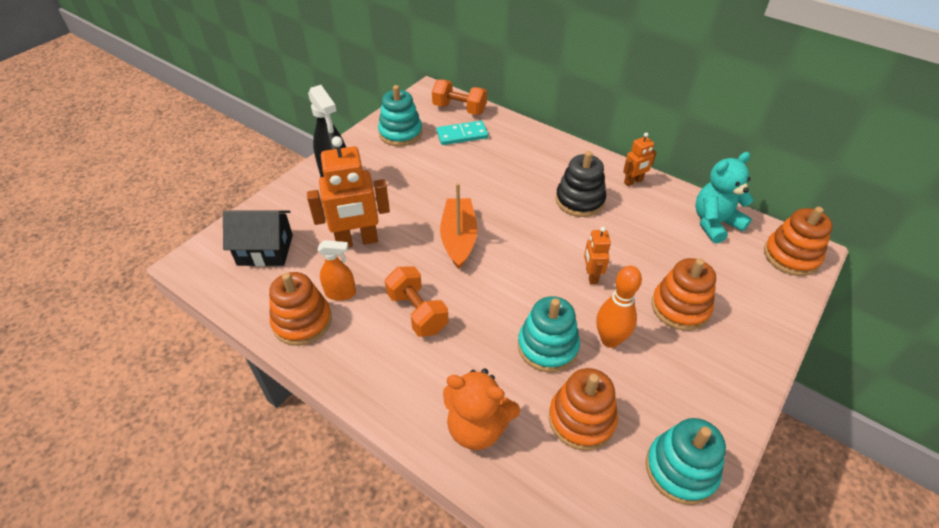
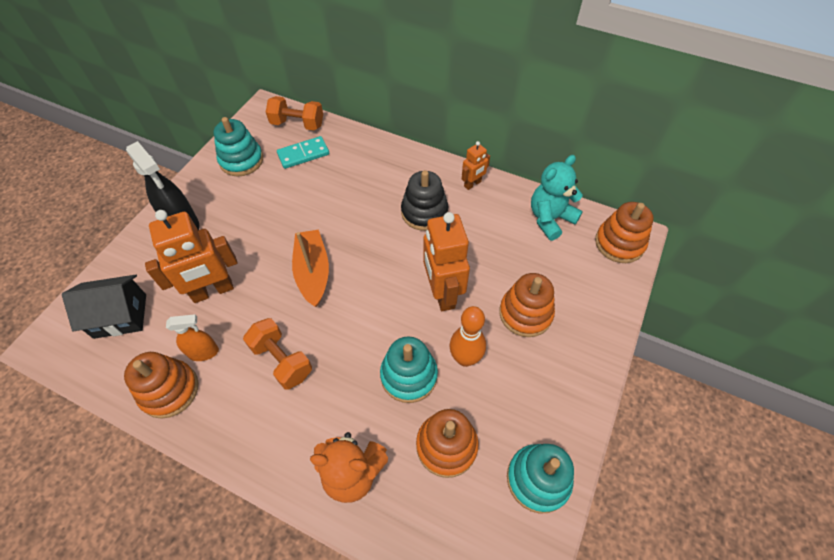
camera: 10 degrees left, 10 degrees up
(591, 276) = (442, 293): orange robot -> orange robot, size x1.94

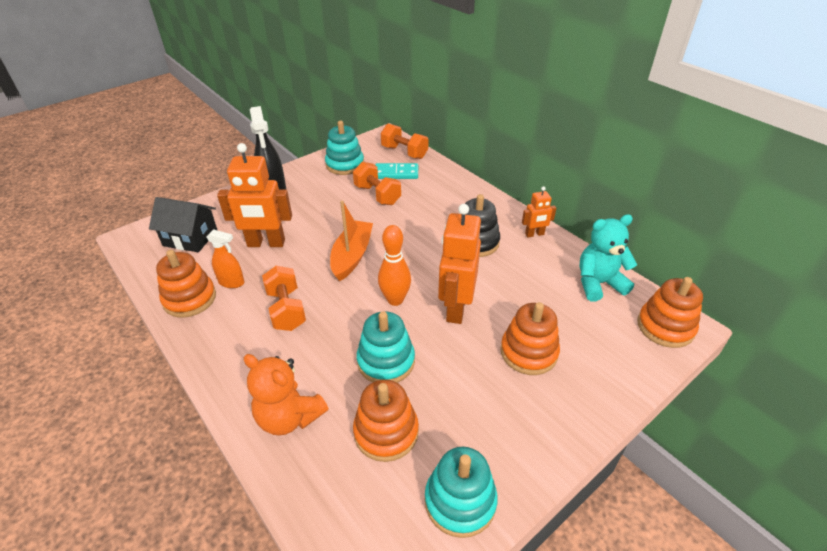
camera: 25 degrees right, 15 degrees down
(298, 188) = (377, 195): none -> orange dumbbell
(465, 358) = (447, 367): orange bowling pin -> orange bowling pin (395, 300)

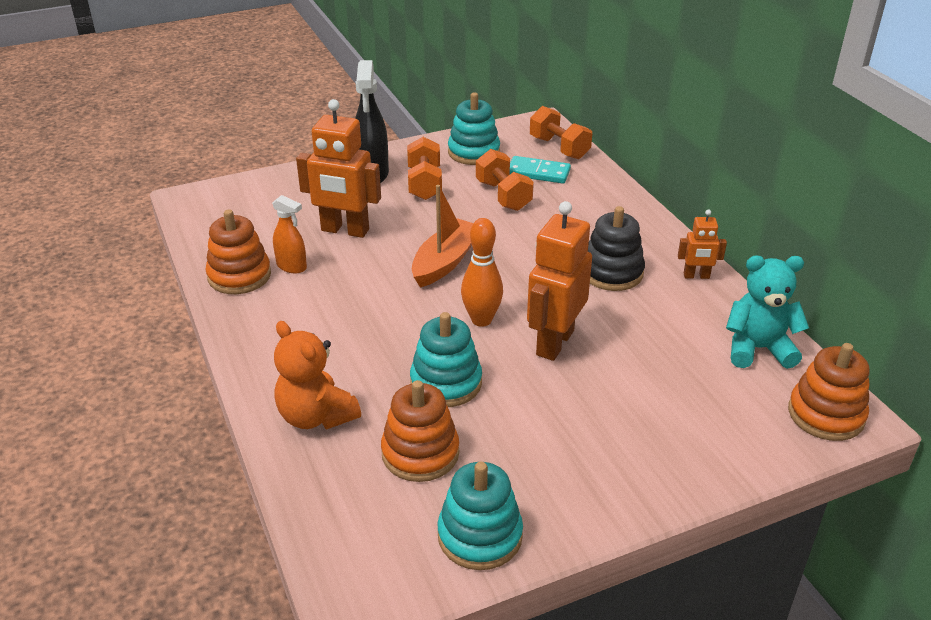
camera: 15 degrees right, 5 degrees down
(190, 238) = (257, 209): black house -> none
(286, 310) = (347, 307): orange dumbbell -> orange dumbbell (424, 184)
(528, 352) = (627, 407): orange stacking toy -> none

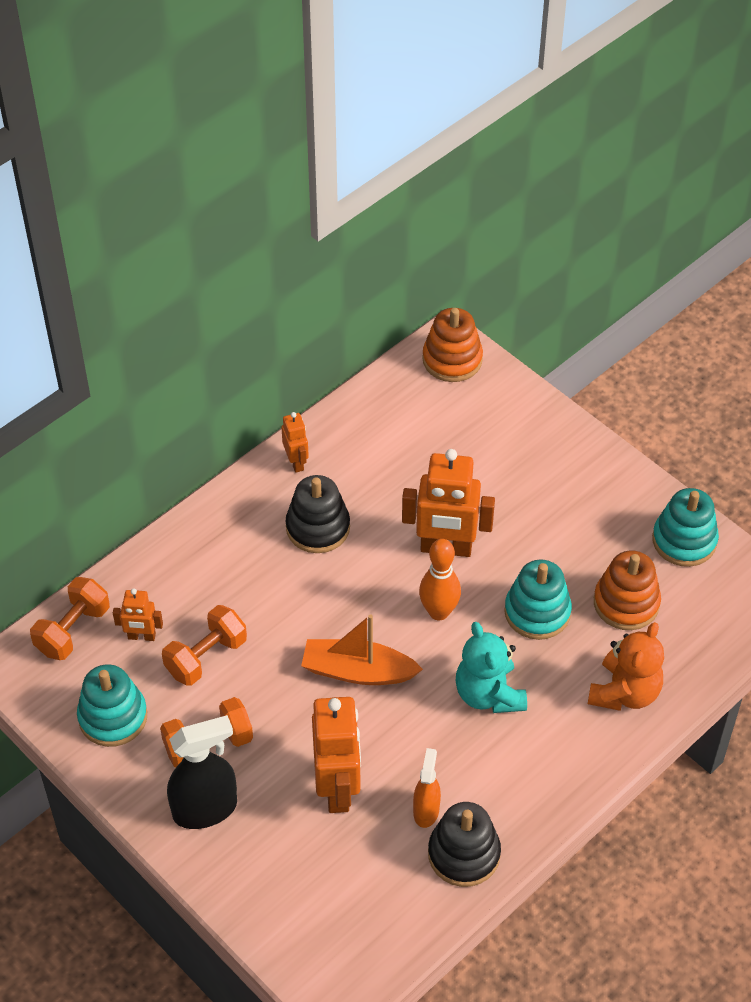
camera: 110 degrees left, 15 degrees up
(239, 276) = (464, 854): orange stacking toy -> black stacking toy
(538, 173) = (141, 636): turquoise domino -> orange robot
(758, 349) = (388, 407): turquoise teddy bear -> turquoise teddy bear (489, 694)

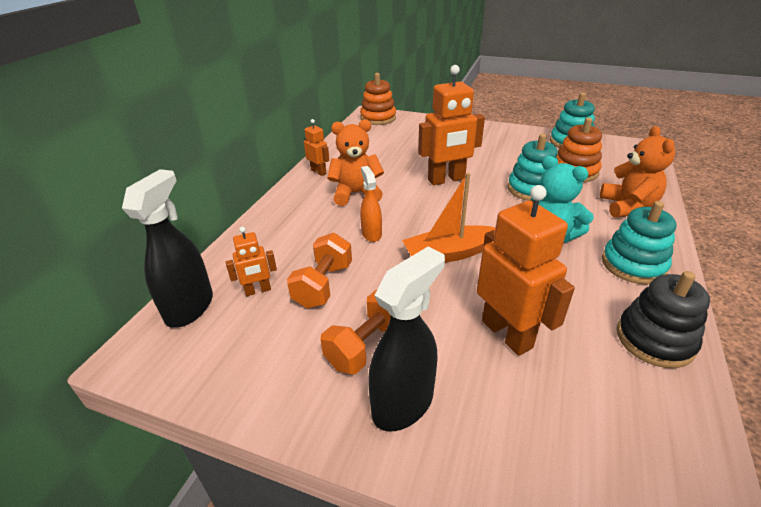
camera: 25 degrees left, 15 degrees down
(73, 630) = (190, 307): orange dumbbell -> black spray bottle
(113, 717) = (260, 359): turquoise stacking toy -> turquoise stacking toy (633, 265)
(318, 527) = (356, 194): black stacking toy -> orange teddy bear
(426, 810) = (591, 321): orange spray bottle -> orange spray bottle (371, 234)
(439, 612) = (472, 207): orange bowling pin -> none

